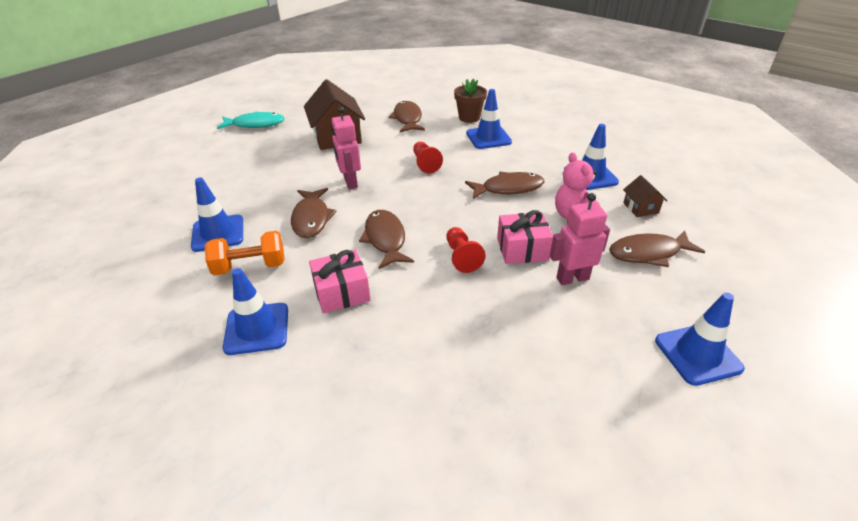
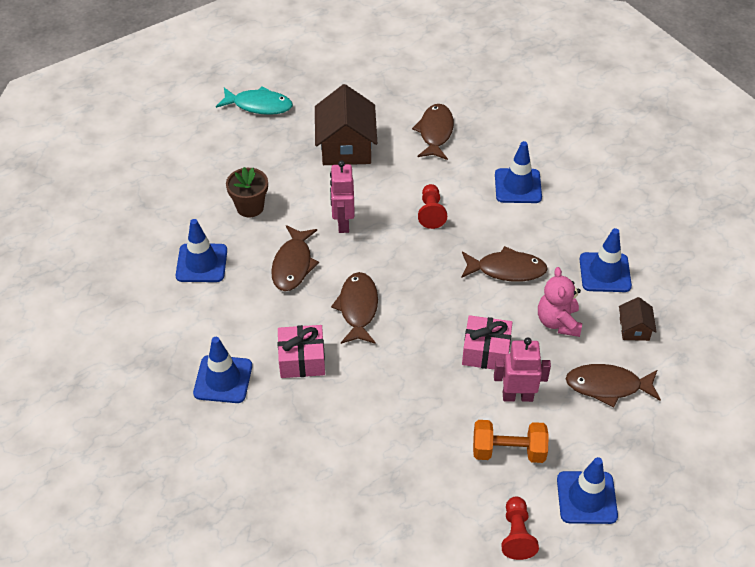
camera: 15 degrees right, 10 degrees up
(250, 266) = (226, 311): orange dumbbell -> orange dumbbell (508, 451)
(462, 257) = (423, 347): red pawn -> red pawn (516, 534)
(469, 117) = (509, 146): brown flower pot -> brown flower pot (250, 207)

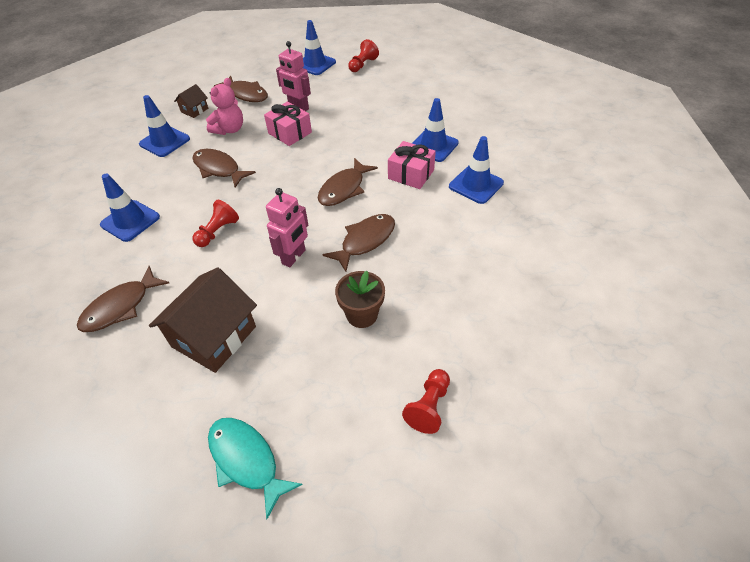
camera: 145 degrees left, 0 degrees up
(164, 176) = (429, 406): none -> red pawn
(201, 263) = (443, 279): blue traffic cone -> blue traffic cone (433, 146)
(508, 451) = (331, 90): orange dumbbell -> none

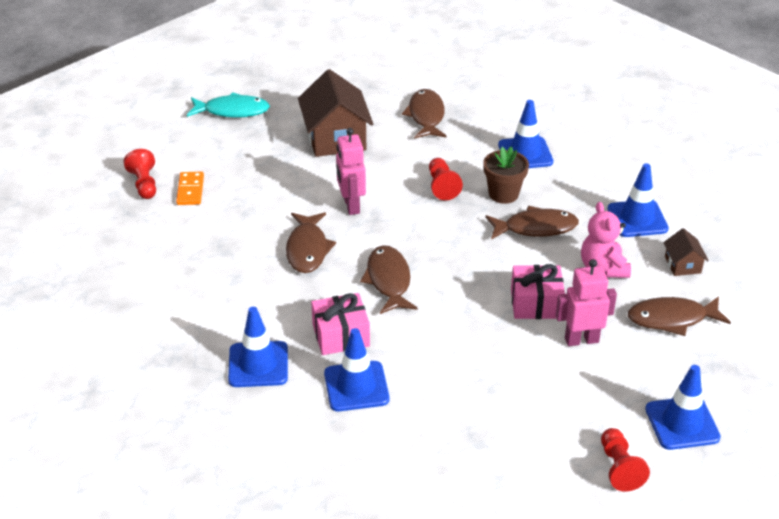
camera: 135 degrees right, 10 degrees down
(362, 315) = (246, 202): brown flower pot -> brown flower pot (503, 194)
(394, 364) = (190, 190): none -> orange domino

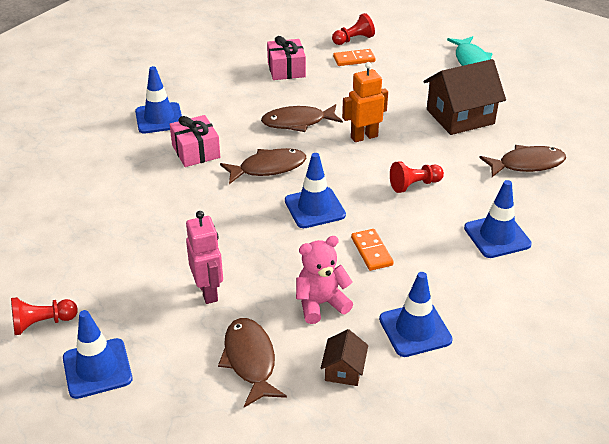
camera: 80 degrees right, 0 degrees up
(351, 206) = (364, 137): pink robot -> orange robot
(356, 386) = (138, 166): blue traffic cone -> blue traffic cone (314, 208)
(503, 194) = (418, 225): brown flower pot -> none
(536, 228) = (371, 251): brown fish -> orange domino
(536, 303) = (255, 258): pink gift -> pink gift (286, 69)
(682, 265) = (344, 370): brown house -> brown house turned 60 degrees counterclockwise

